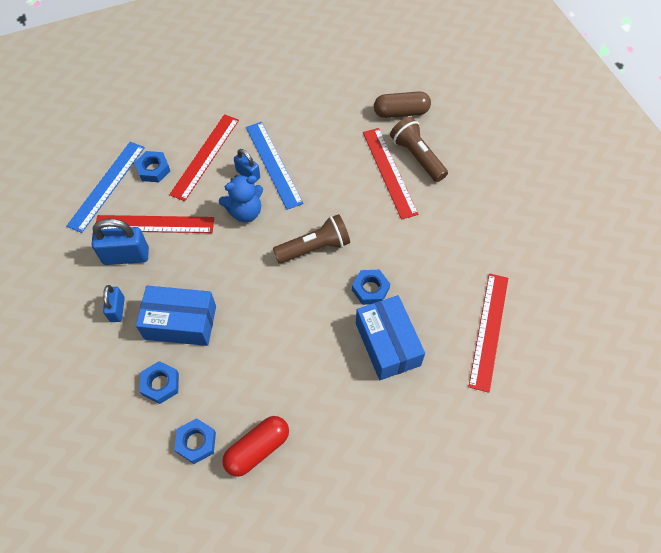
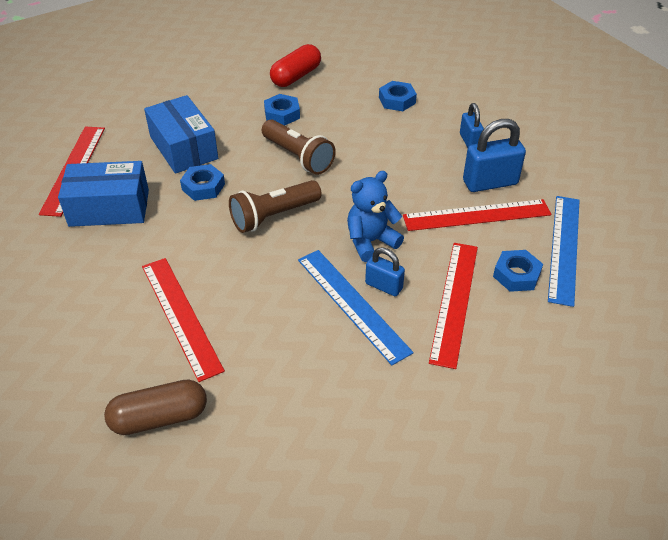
camera: 170 degrees right, 15 degrees down
(180, 322) = (400, 139): blue box -> blue box (109, 208)
(196, 442) = (349, 74): blue nut -> blue nut (282, 114)
(417, 157) = (137, 344): brown flashlight -> brown flashlight (298, 157)

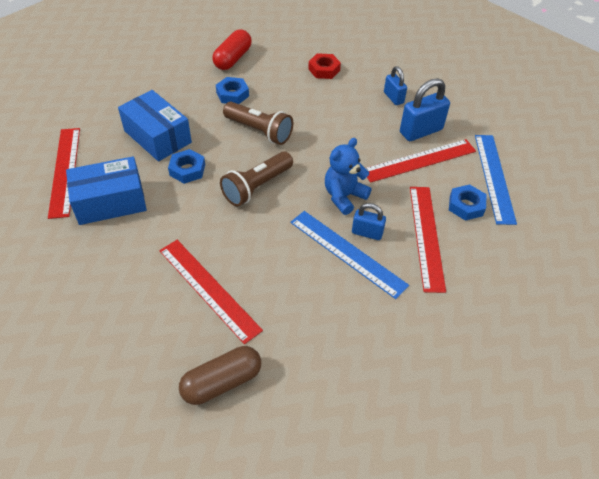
camera: 15 degrees left, 5 degrees up
(397, 100) = (324, 70): blue nut -> red nut

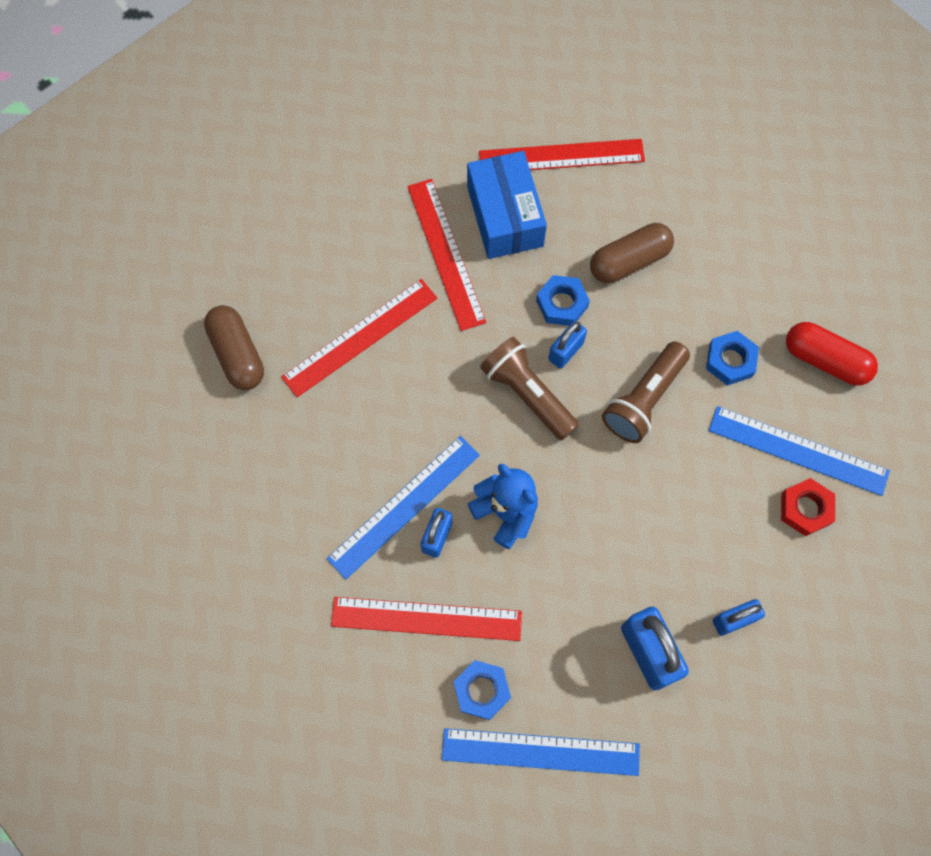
camera: 95 degrees right, 20 degrees up
(157, 137) = (629, 261): blue box -> brown capsule
(224, 167) = (565, 351): none -> blue padlock
(289, 71) = (798, 450): none -> blue ruler
(419, 160) = (579, 637): red ruler -> red ruler (446, 253)

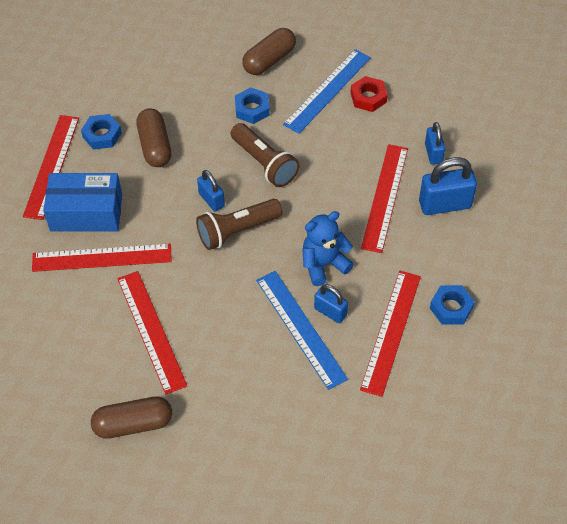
camera: 75 degrees left, 15 degrees down
(540, 752) = (500, 282): blue ruler -> none
(562, 304) = (173, 194): blue nut -> blue nut (102, 135)
(636, 568) = (385, 197): none -> red ruler
(825, 360) = (269, 60): red capsule -> brown capsule

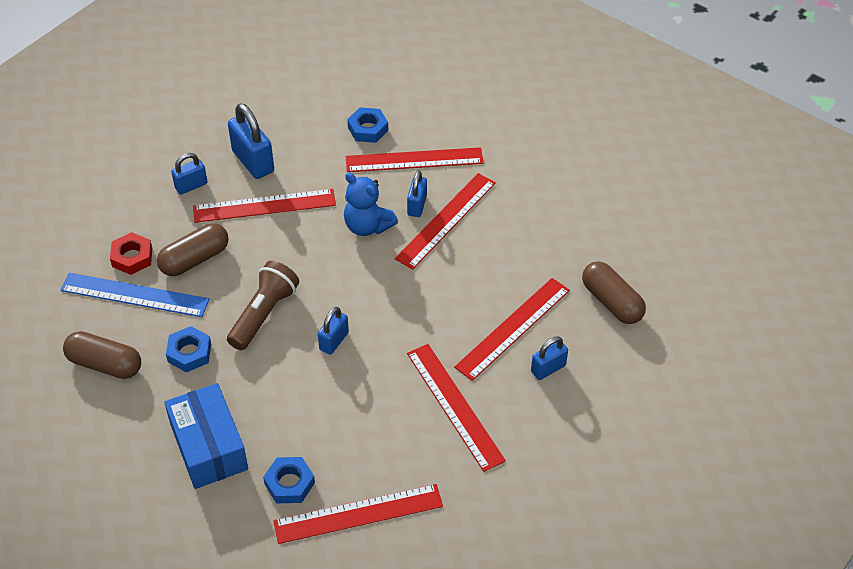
camera: 115 degrees left, 5 degrees down
(86, 213) = (406, 447): blue box -> blue box (209, 446)
(95, 339) = (548, 368): none -> blue padlock
(155, 146) = (283, 422): brown capsule -> brown capsule (194, 259)
(237, 231) = (362, 305): brown flashlight -> none
(300, 328) = (446, 220): blue ruler -> red ruler

